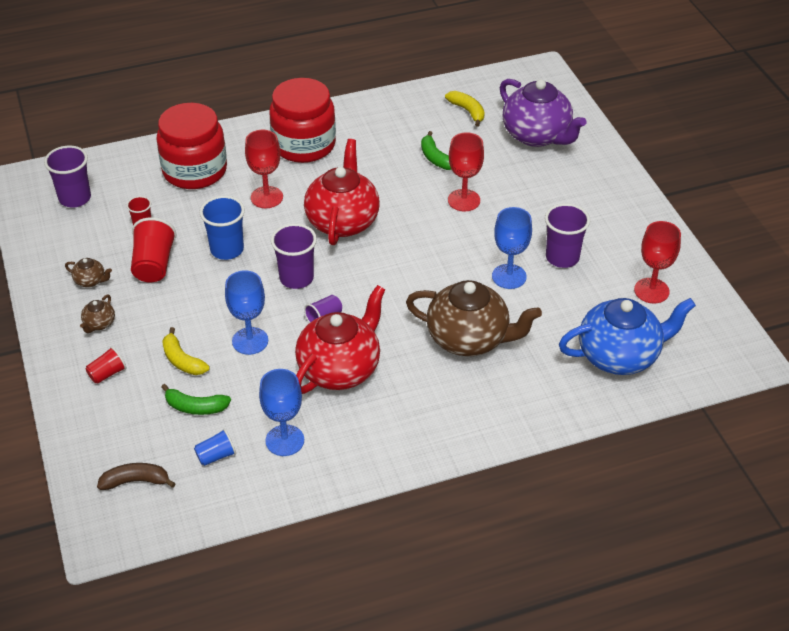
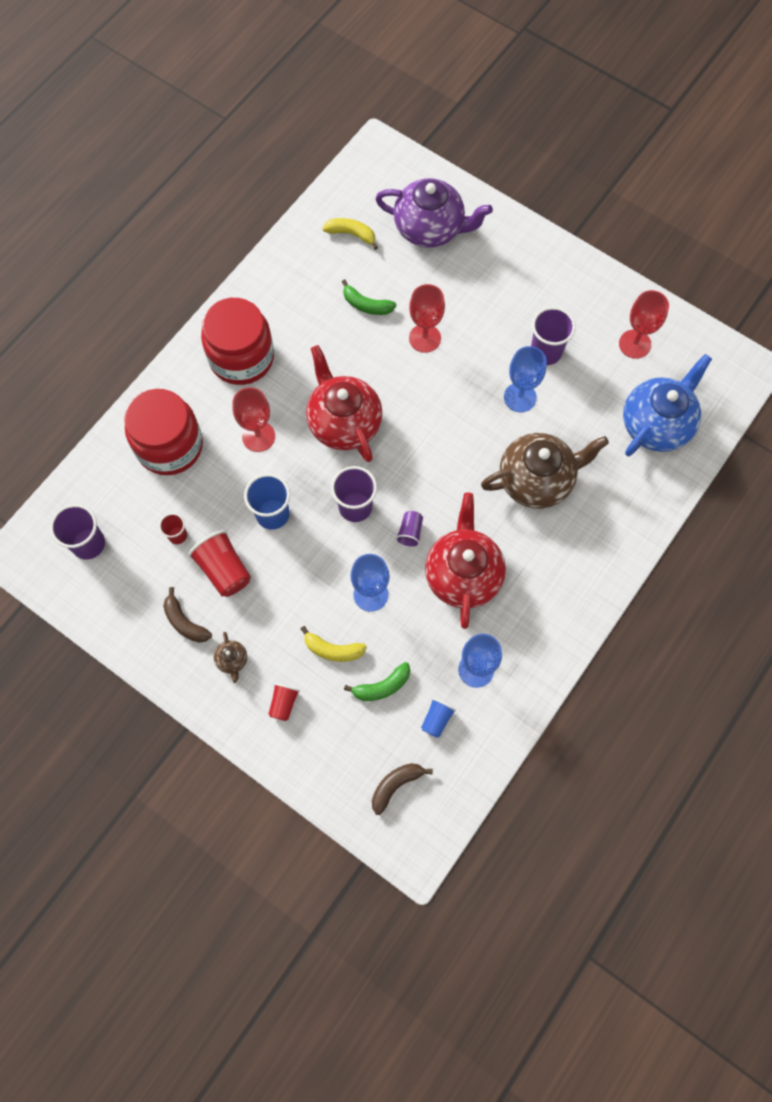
camera: 35 degrees left, 25 degrees up
(90, 281) = (185, 622): brown teapot -> brown banana

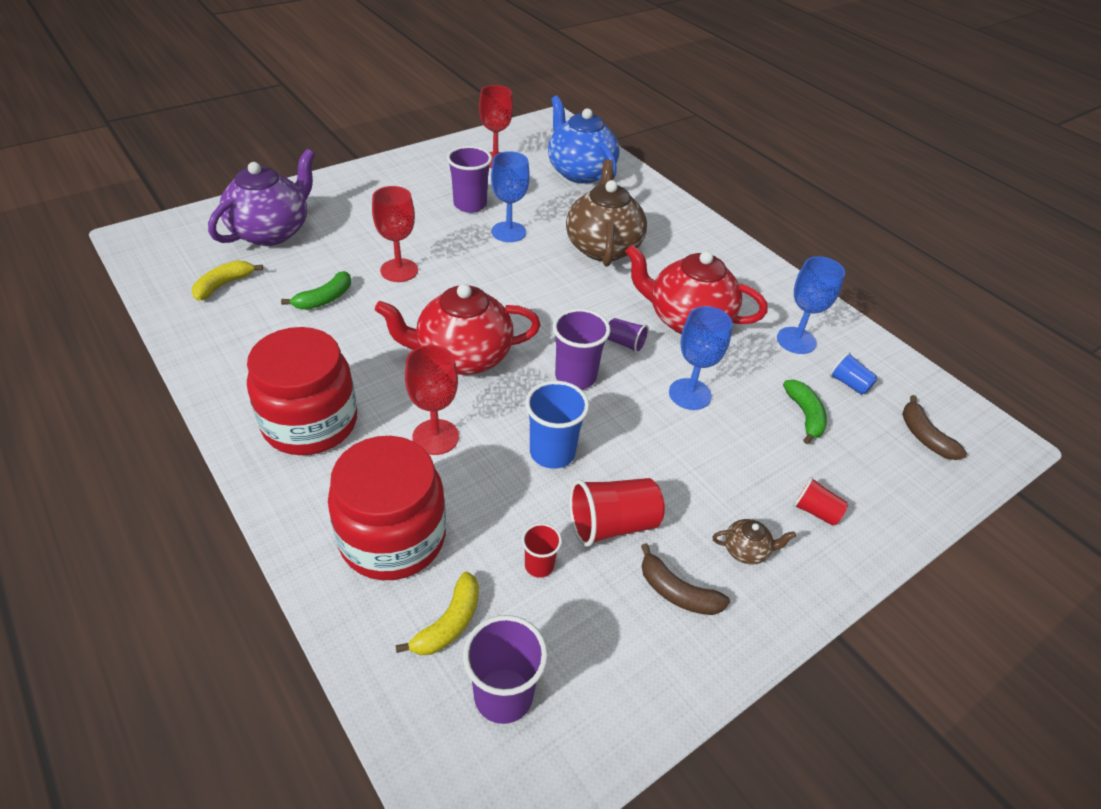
camera: 75 degrees left, 25 degrees down
(185, 622) = (677, 592): brown banana -> brown banana turned 60 degrees clockwise
(333, 650) = (751, 445): yellow banana -> yellow banana (449, 623)

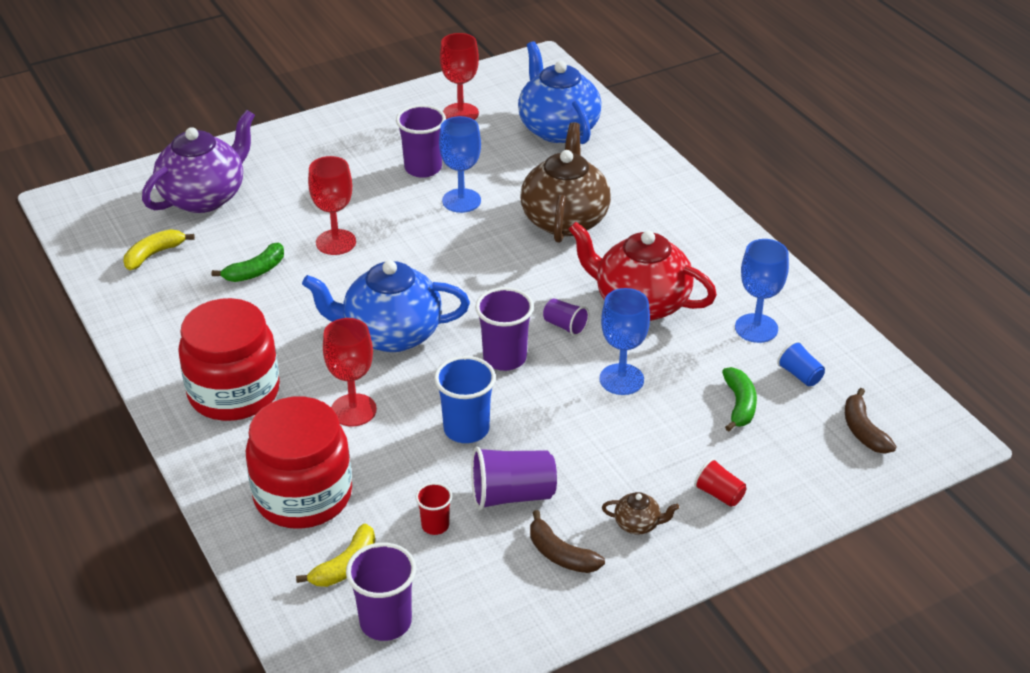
camera: 10 degrees right, 5 degrees down
(462, 356) = (391, 334): red teapot -> blue teapot
(612, 524) = (512, 495): red cup -> purple cup

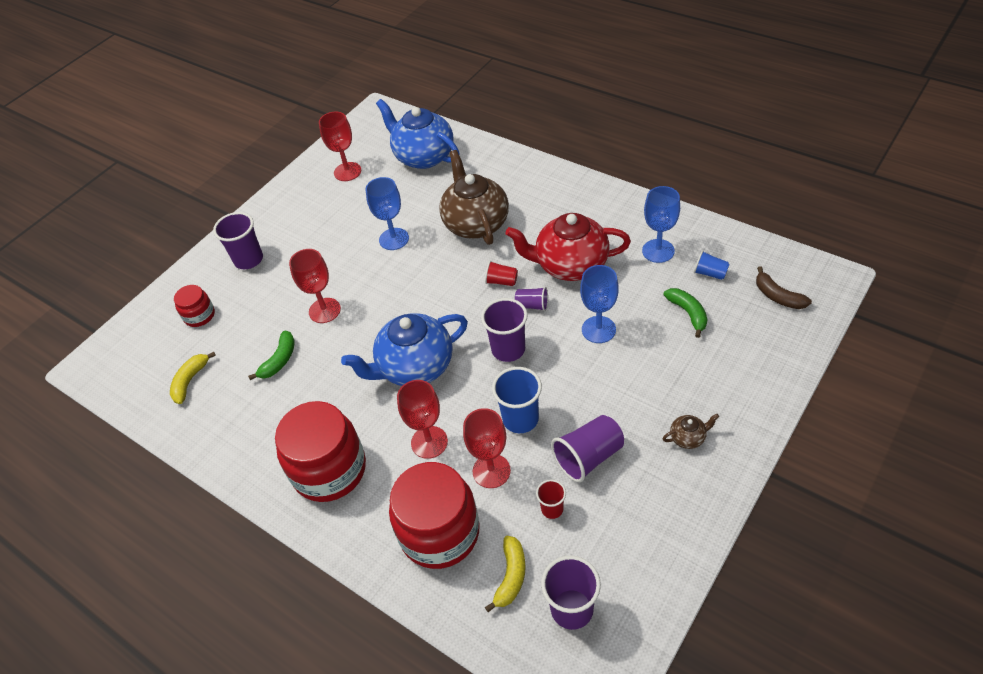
camera: 20 degrees left, 10 degrees up
(205, 197) = (199, 315): purple teapot -> red jar
(398, 464) = (491, 471): none -> red goblet
(423, 168) = (349, 225): purple cup -> purple cup (249, 260)
(560, 554) = (654, 488): brown banana -> none
(719, 494) = (723, 388): red cup -> red cup (501, 281)

